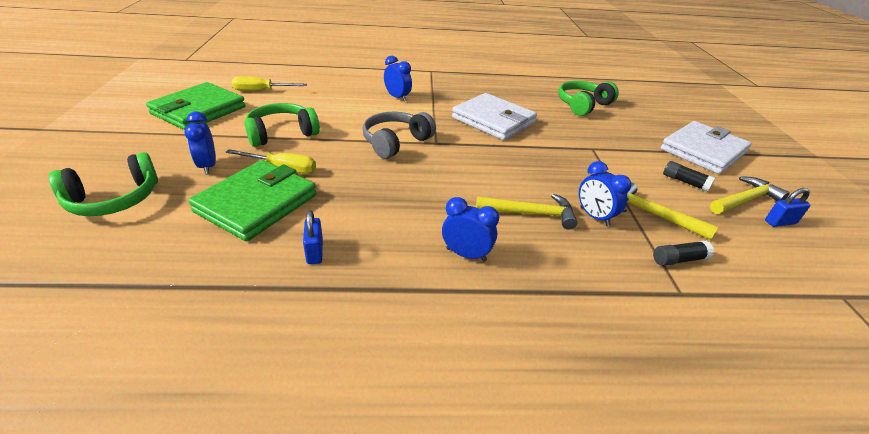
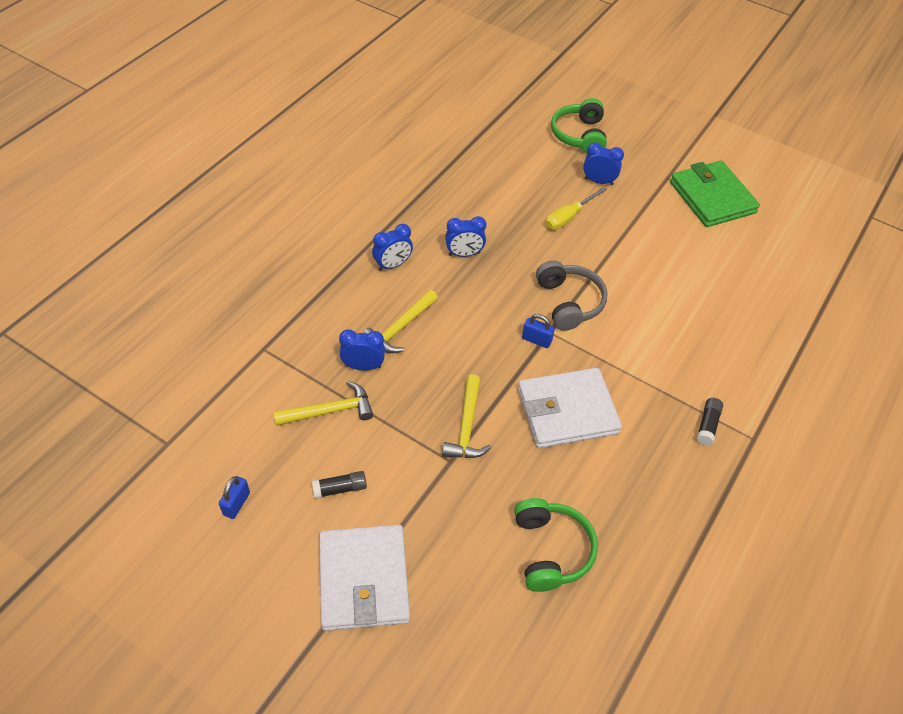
camera: 125 degrees right, 15 degrees up
(257, 203) = (528, 191): green wallet -> none
(261, 91) = (745, 250): yellow screwdriver -> none
(281, 133) = (632, 234): green headphones -> none
(315, 252) = (455, 200): blue padlock -> blue padlock (536, 340)
(397, 97) = (675, 354): blue clock -> blue clock (464, 254)
(679, 259) = (282, 377): black glue stick -> black glue stick (707, 425)
(745, 200) = (278, 512): yellow hammer -> yellow hammer (467, 426)

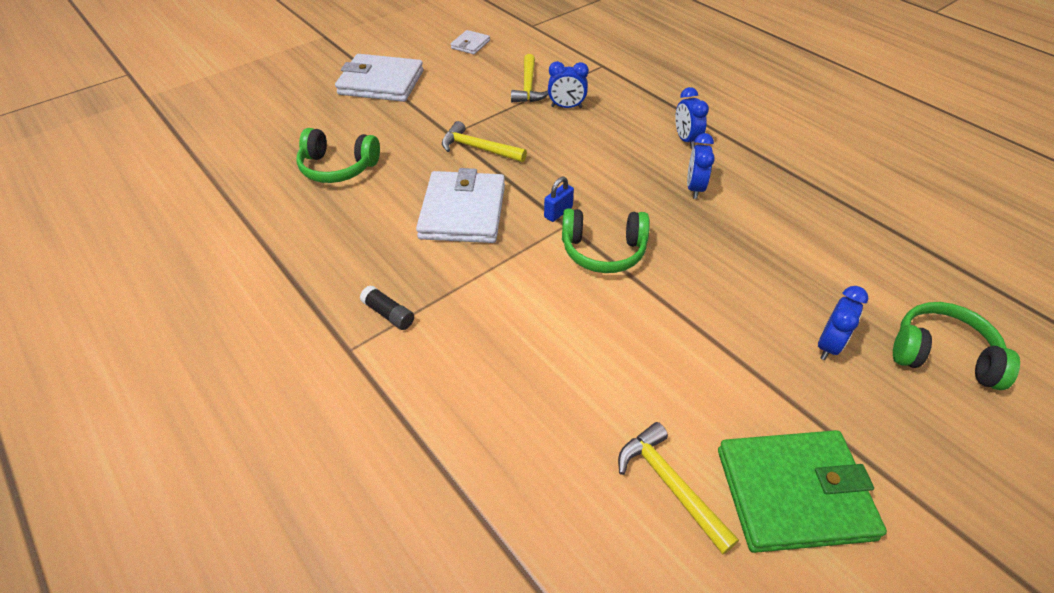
camera: 110 degrees right, 5 degrees down
(237, 504) = (470, 44): blue padlock -> white wallet
(340, 489) = (457, 82): black glue stick -> none
(363, 366) = (566, 107): blue clock -> blue clock turned 75 degrees clockwise
(400, 328) = (603, 132): yellow hammer -> yellow hammer (670, 485)
(568, 217) = (751, 290): yellow screwdriver -> none
(569, 302) = (603, 251): grey headphones -> green headphones

